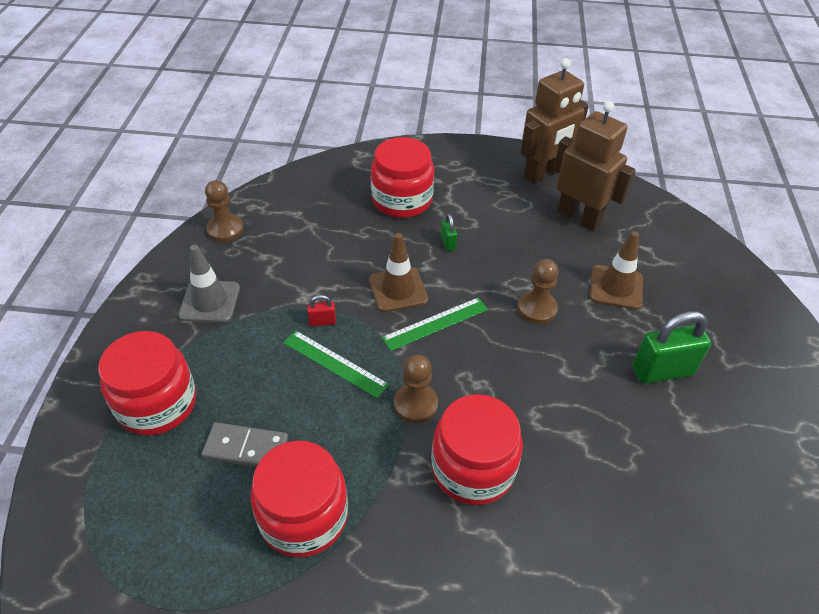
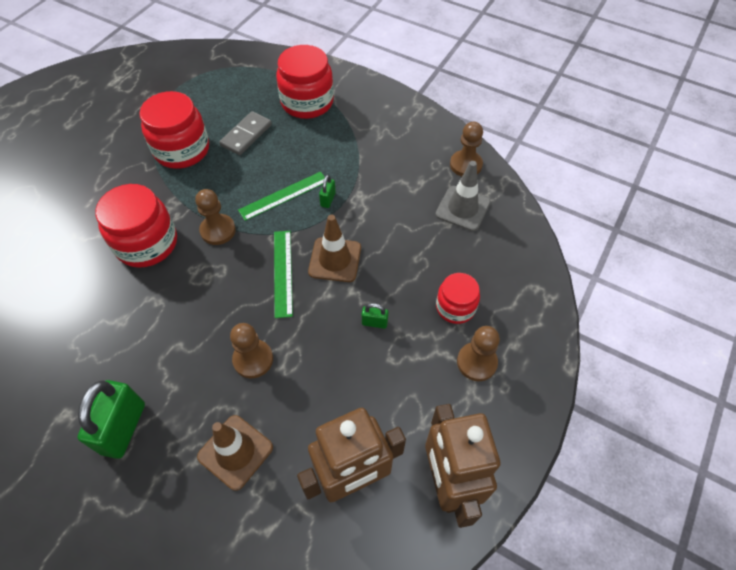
camera: 115 degrees right, 10 degrees up
(210, 301) = (385, 141): grey traffic cone -> grey traffic cone (462, 208)
(322, 322) = (328, 199): red padlock -> green padlock
(402, 200) = (455, 307): red jar -> red jar, size x0.60
(444, 179) = (476, 362): none -> brown pawn

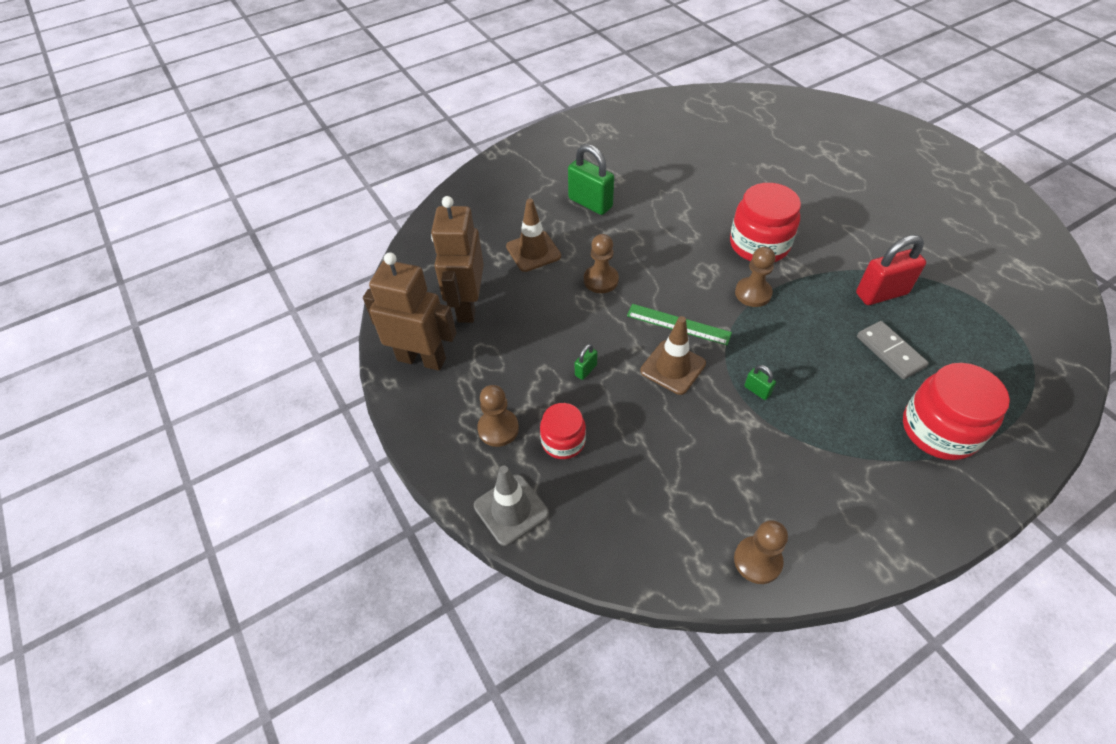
camera: 120 degrees right, 5 degrees down
(182, 150) = (881, 293): red jar -> red padlock
(283, 195) = (779, 355): green ruler -> none
(462, 208) = (685, 516): grey traffic cone -> grey traffic cone (511, 509)

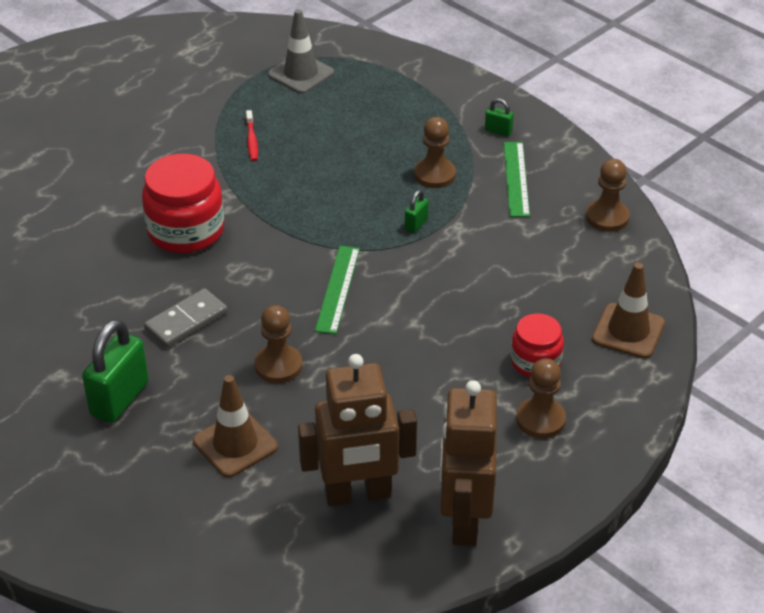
camera: 105 degrees left, 10 degrees down
(511, 509) = (633, 388): grey traffic cone -> grey traffic cone (301, 74)
(585, 370) = (431, 358): green padlock -> green padlock (498, 131)
(673, 367) = (404, 288): brown traffic cone -> brown traffic cone (628, 331)
(753, 293) = (272, 233): brown pawn -> brown pawn (434, 175)
(826, 489) = (516, 178): none -> green ruler
(881, 293) = (251, 140): red padlock -> red toothbrush
(890, 351) = (335, 137): grey domino -> grey domino (186, 321)
(939, 430) = (424, 113): red jar -> none

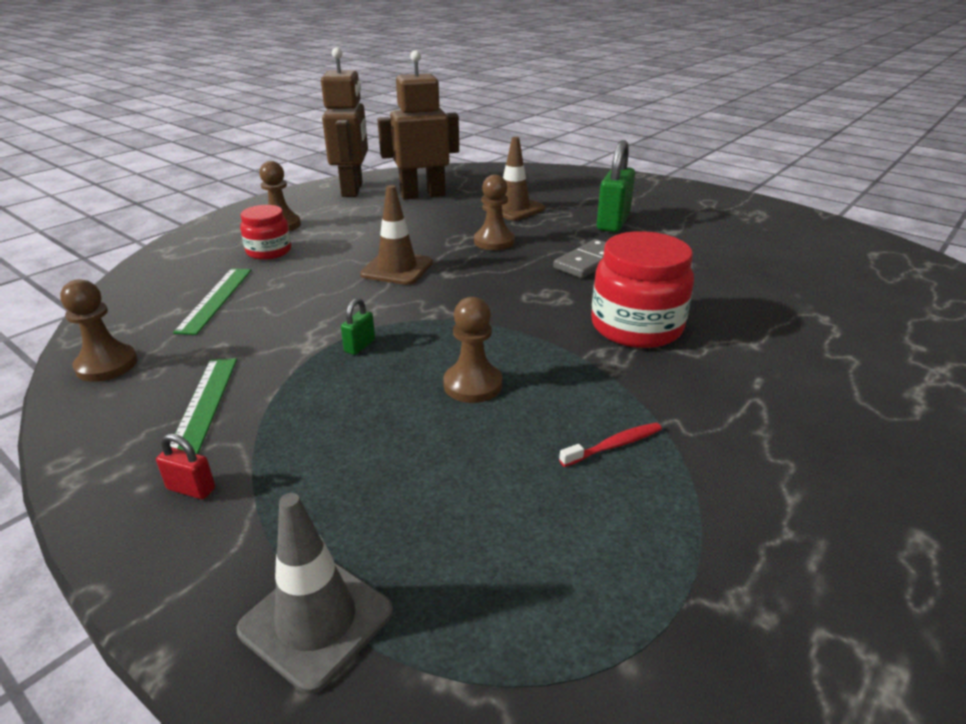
camera: 175 degrees right, 10 degrees down
(251, 140) = (614, 445): red toothbrush -> red toothbrush turned 75 degrees clockwise
(301, 74) = (581, 613): grey traffic cone -> grey traffic cone (316, 620)
(338, 289) = (449, 288): green ruler -> green ruler (215, 299)
(434, 175) = (323, 407): brown pawn -> brown pawn (472, 385)
(498, 131) = (191, 489): green padlock -> red padlock
(628, 331) = (168, 272): brown traffic cone -> brown traffic cone (397, 268)

